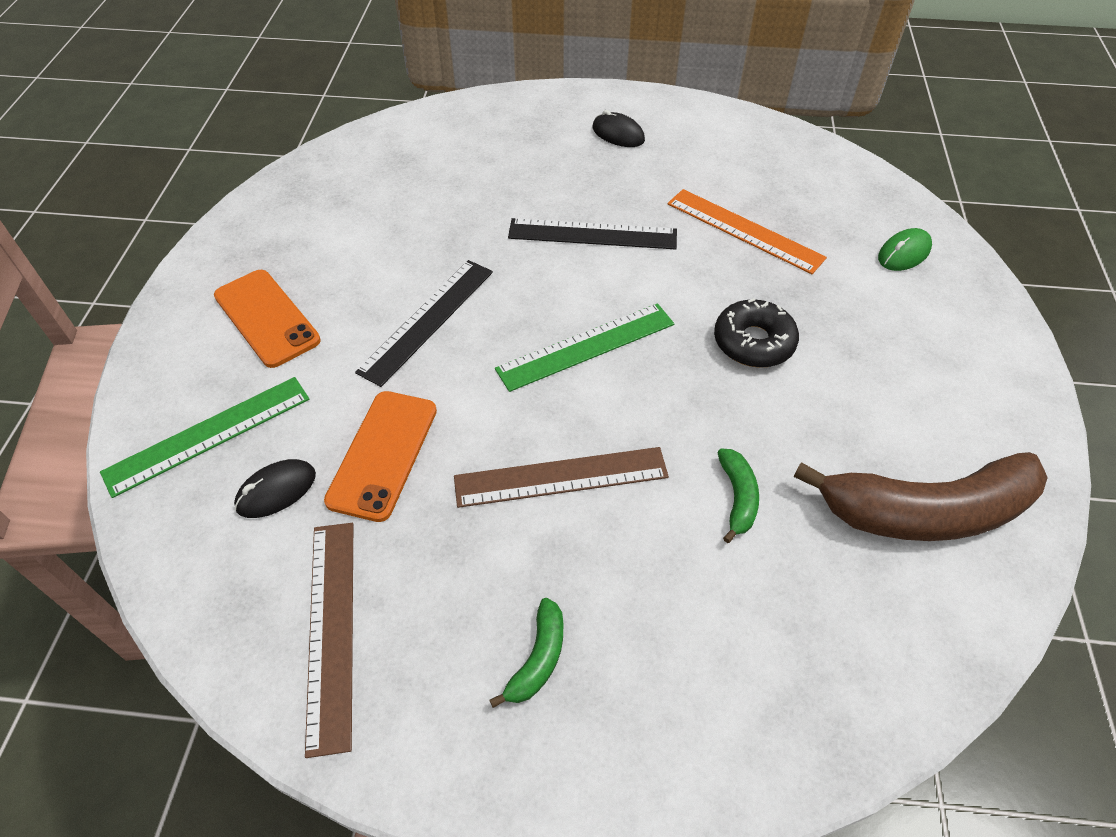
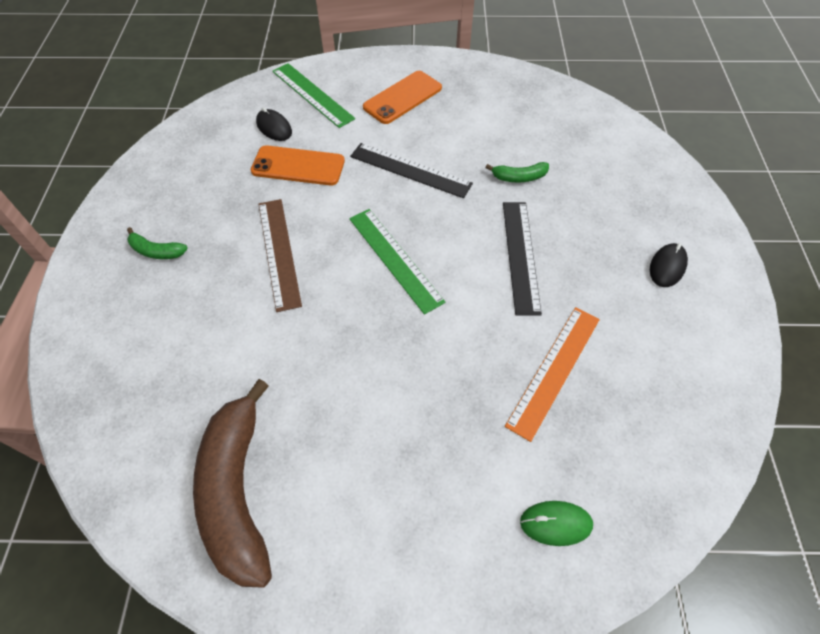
camera: 85 degrees right, 5 degrees up
(331, 630) = (187, 164): brown ruler -> none
(737, 498) = (257, 355): green banana -> green banana (519, 177)
(753, 342) = (411, 372): black donut -> none
(904, 253) = (555, 523): green mouse -> green mouse turned 45 degrees counterclockwise

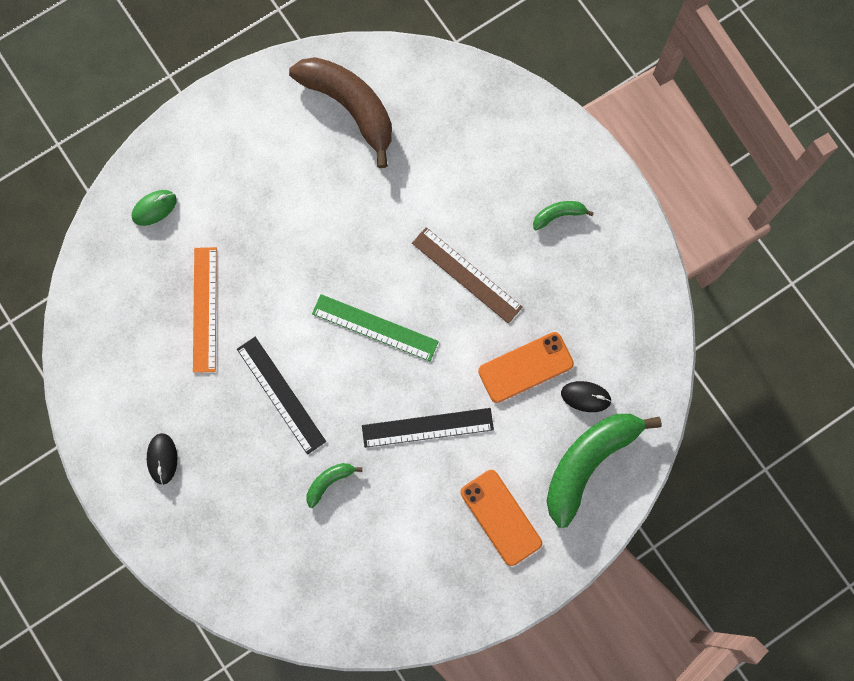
camera: 145 degrees right, 20 degrees up
(312, 95) = (589, 463): green ruler -> green banana
(402, 98) = (500, 517): orange phone -> orange phone turned 45 degrees counterclockwise

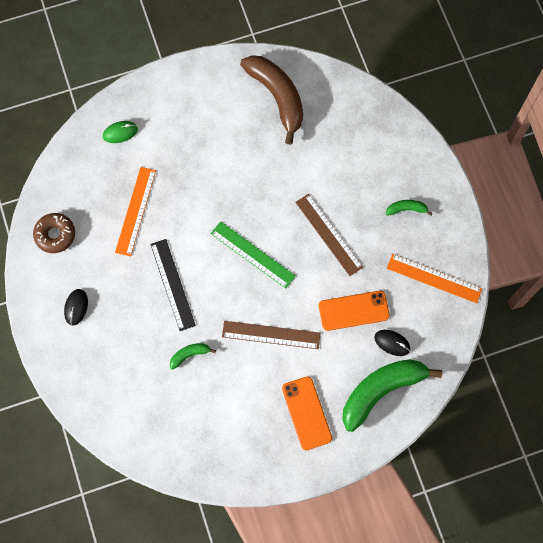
camera: 15 degrees right, 5 degrees down
(107, 369) = (55, 235): none -> brown donut
(427, 428) = (271, 335): black ruler -> brown ruler
(617, 297) = (434, 278): none -> orange ruler

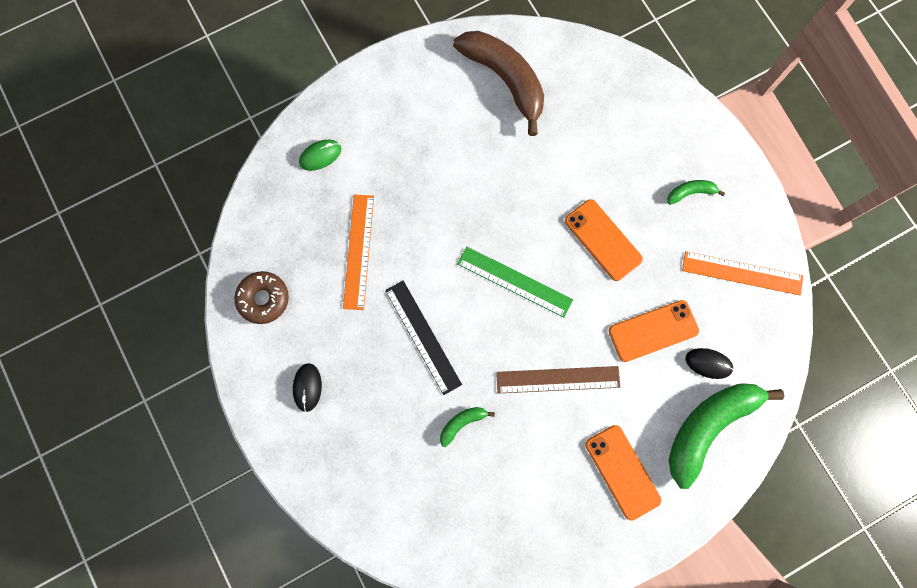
camera: 10 degrees left, 5 degrees up
(329, 234) = (602, 240): brown ruler -> orange phone

